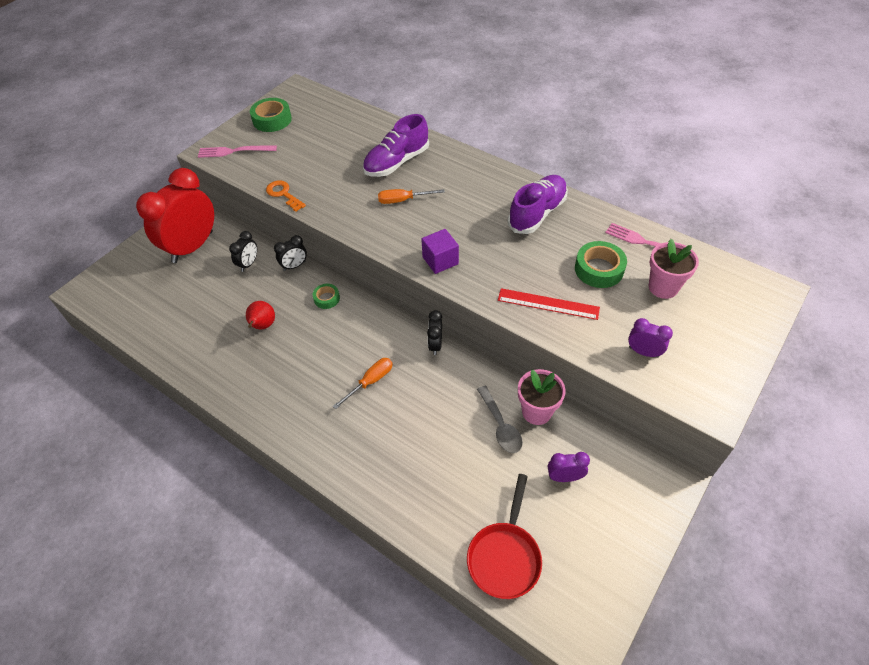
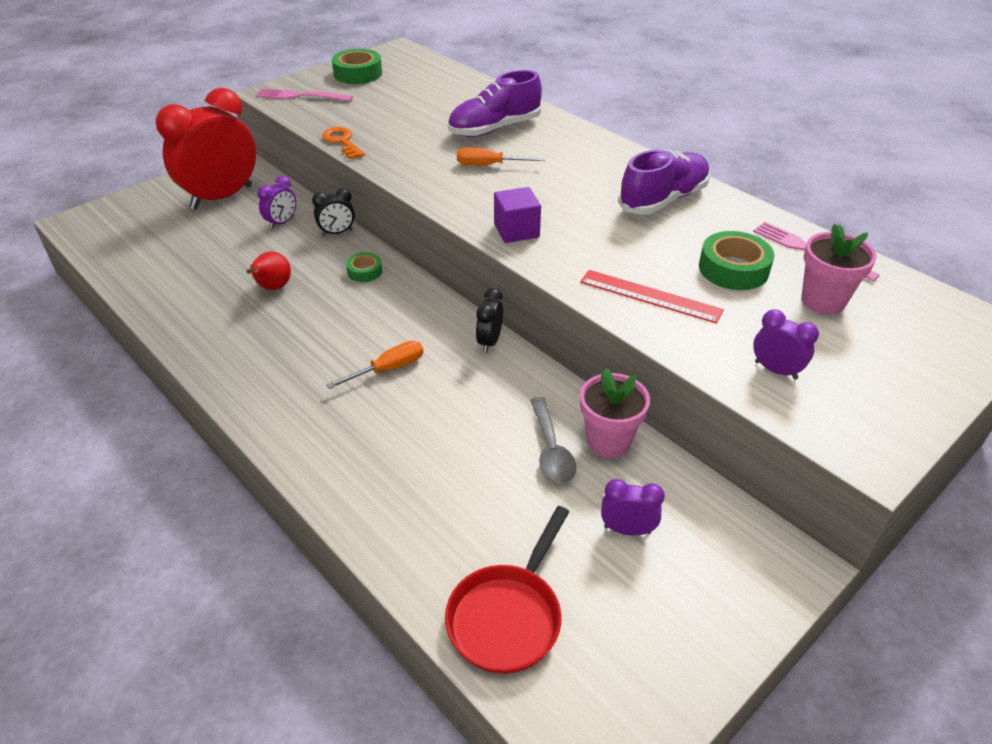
camera: 10 degrees right, 10 degrees down
(248, 264) = (281, 223): black clock -> purple clock

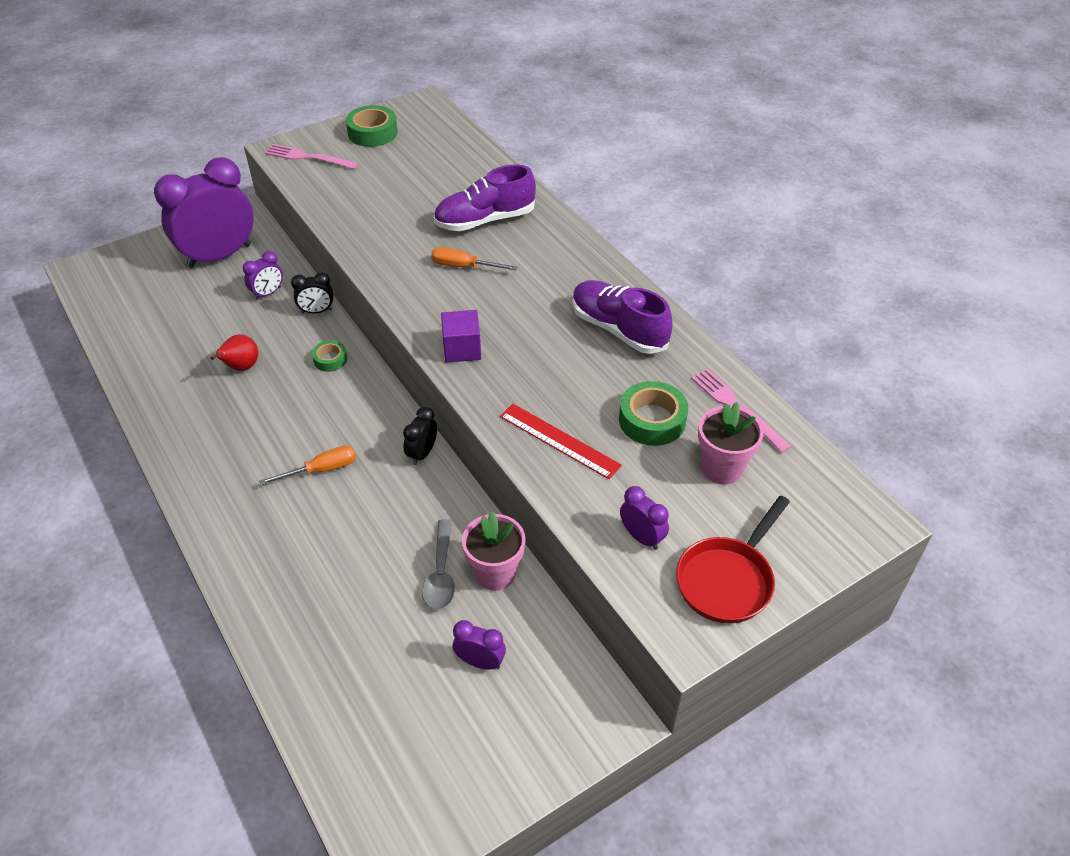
camera: 10 degrees right, 5 degrees up
(222, 197) = (219, 256): red clock -> purple clock
(342, 142) = (332, 221): orange key -> none
(508, 616) = (351, 723): red pan -> red pan (727, 580)
(663, 200) = (618, 329): purple shoe -> purple shoe turned 105 degrees counterclockwise

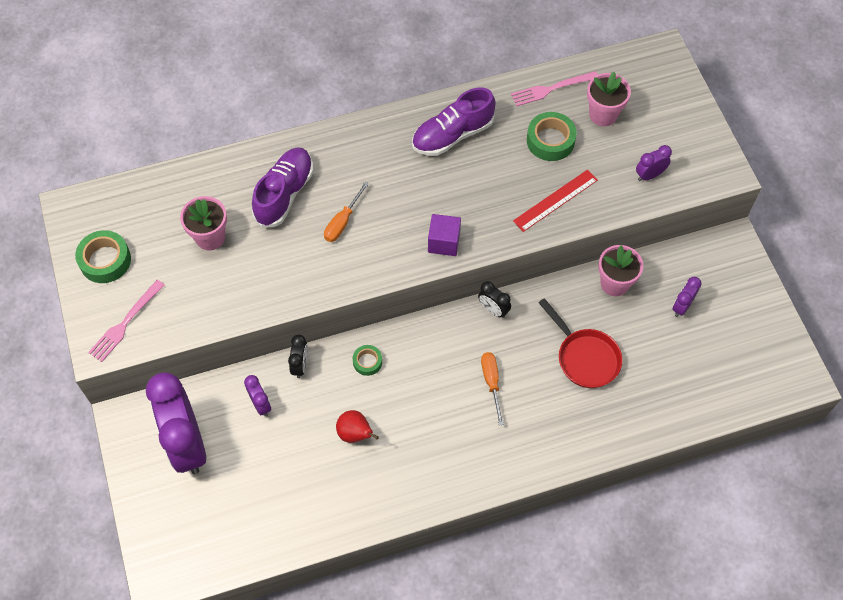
camera: 75 degrees left, 15 degrees up
(416, 185) = (210, 237): none -> pink flower pot
(441, 573) = (607, 317): grey spoon -> none
(485, 220) = (284, 194): purple shoe -> purple shoe turned 150 degrees counterclockwise
(727, 580) = (690, 140): red pan -> red pan (585, 357)

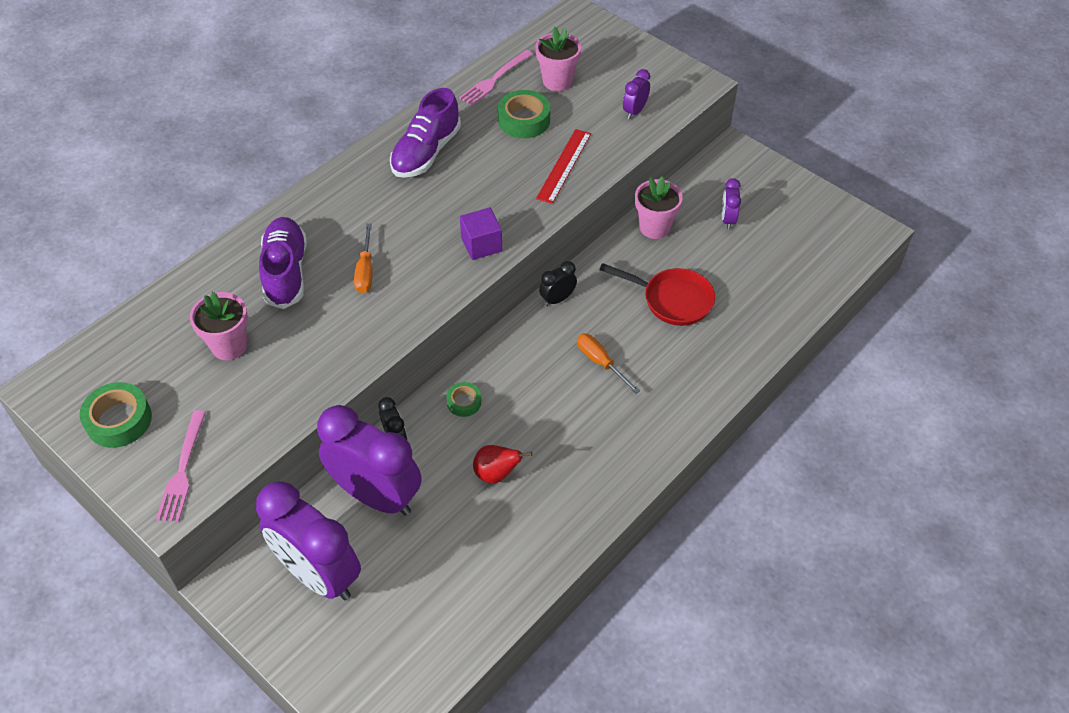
camera: 30 degrees left, 10 degrees down
(260, 404) = (376, 496): purple clock -> purple clock, size x2.33
(493, 309) = (557, 299): black clock -> black clock turned 135 degrees clockwise

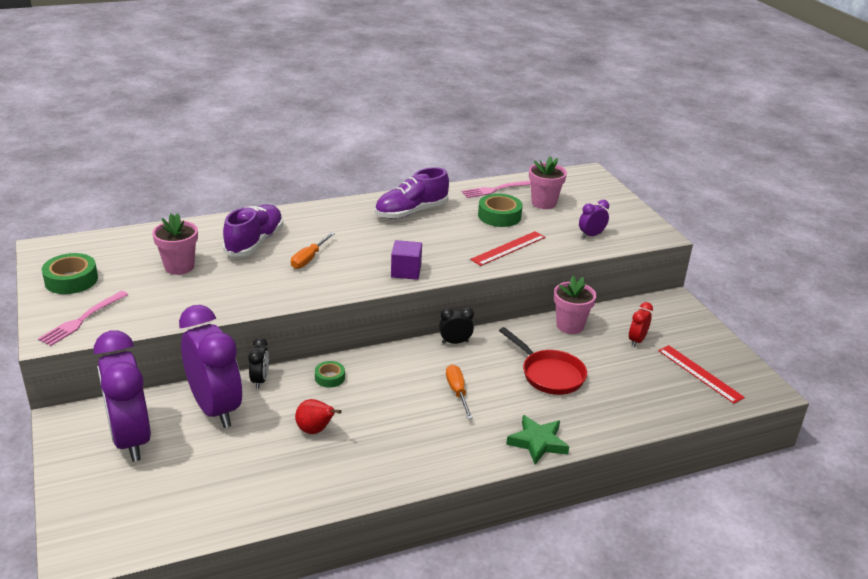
camera: 25 degrees right, 20 degrees down
(711, 388) = (538, 442): none -> green star
(727, 219) = (637, 340): purple clock -> red clock
(806, 237) = (699, 373): none -> red ruler

